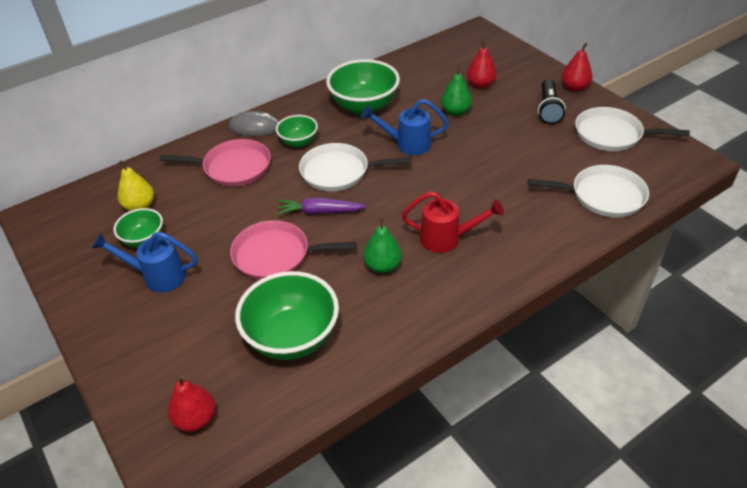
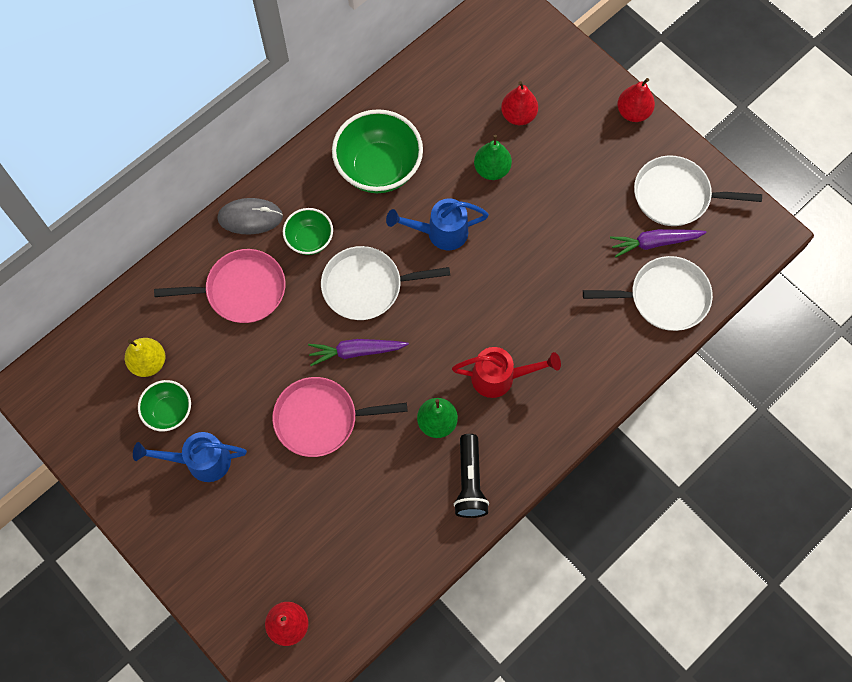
camera: 10 degrees left, 25 degrees up
(292, 337) = (360, 523): green bowl -> none
(548, 109) = (602, 156): black flashlight -> black flashlight (470, 482)
(593, 161) = (654, 243): none -> purple carrot

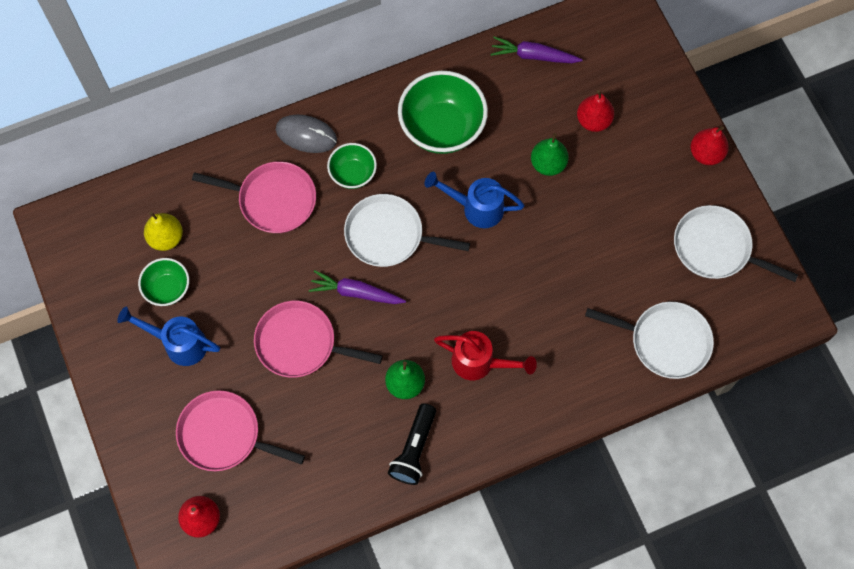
camera: 20 degrees right, 0 degrees up
(279, 534) = (224, 435): none -> pink pan
(654, 243) = (677, 286): purple carrot -> purple carrot (534, 56)

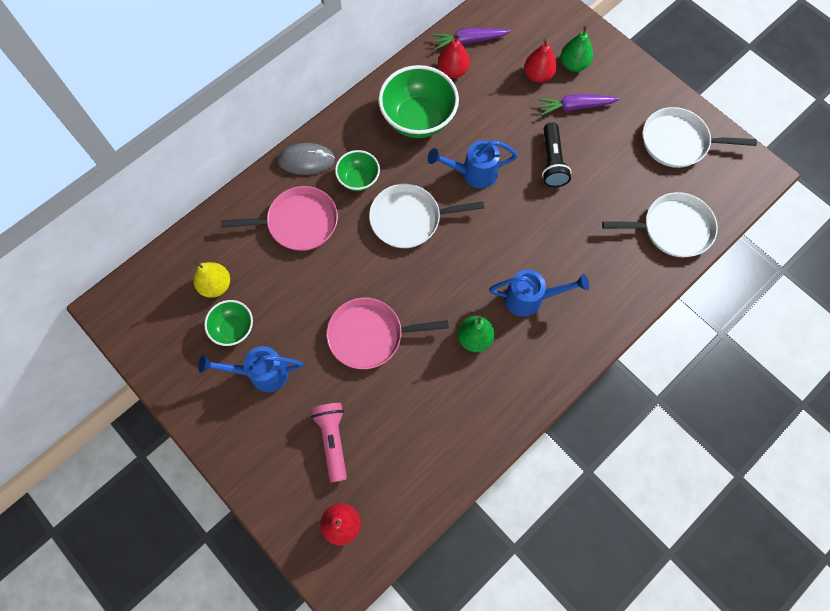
camera: 20 degrees left, 0 degrees up
(224, 435) = (333, 440): pink pan -> pink flashlight
(356, 292) = (401, 276): purple carrot -> purple carrot (575, 107)
(414, 449) = (505, 392): black flashlight -> black flashlight (552, 162)
(480, 363) = (530, 298): red watering can -> blue watering can
(548, 164) = (516, 120): green pear -> green pear (573, 64)
(706, 154) = (637, 73): red pear -> red pear (453, 71)

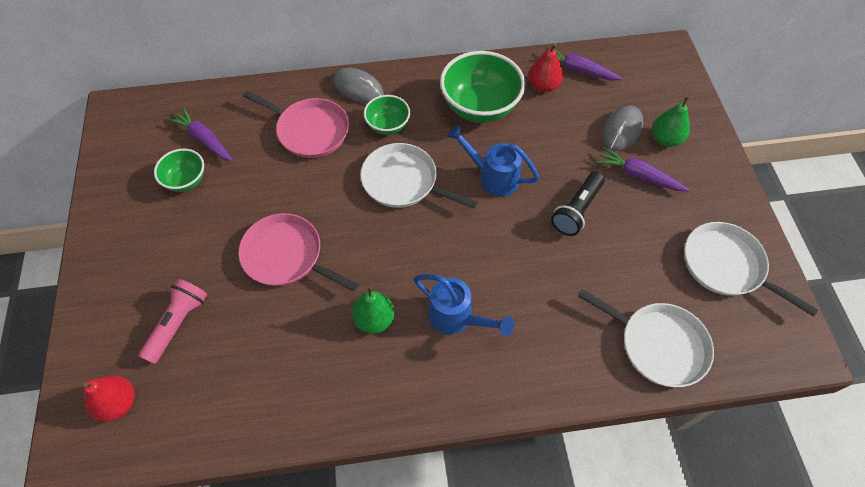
camera: 35 degrees right, 10 degrees down
(216, 285) = (204, 140): yellow pear -> purple carrot
(261, 373) = (174, 229): blue watering can -> none
(538, 75) = (622, 130): red pear -> grey mouse

